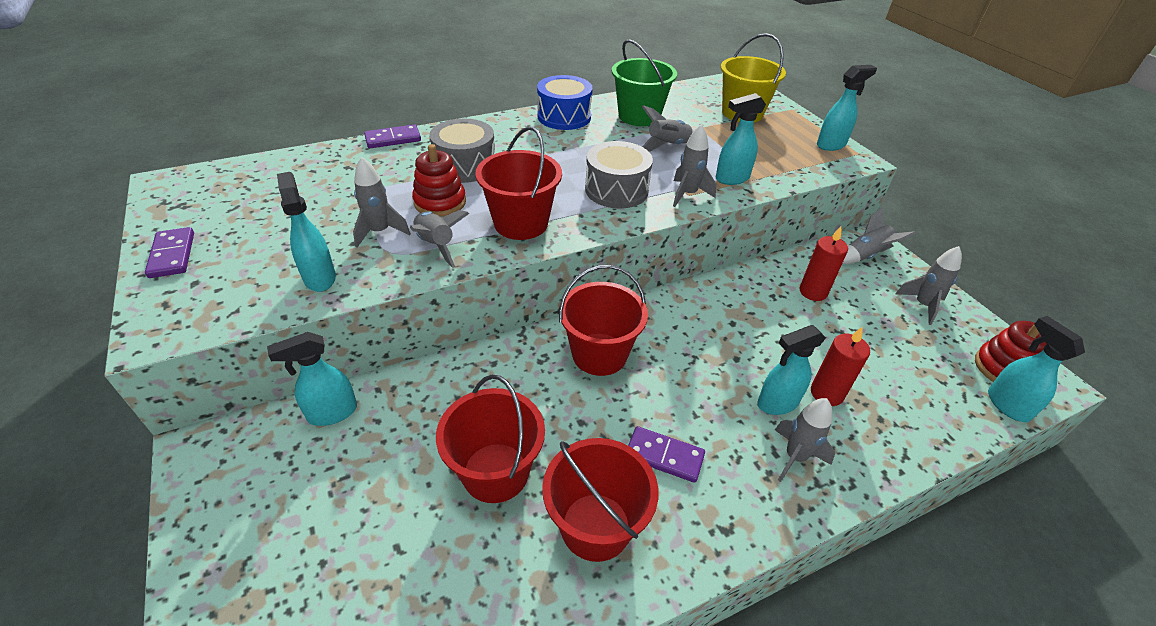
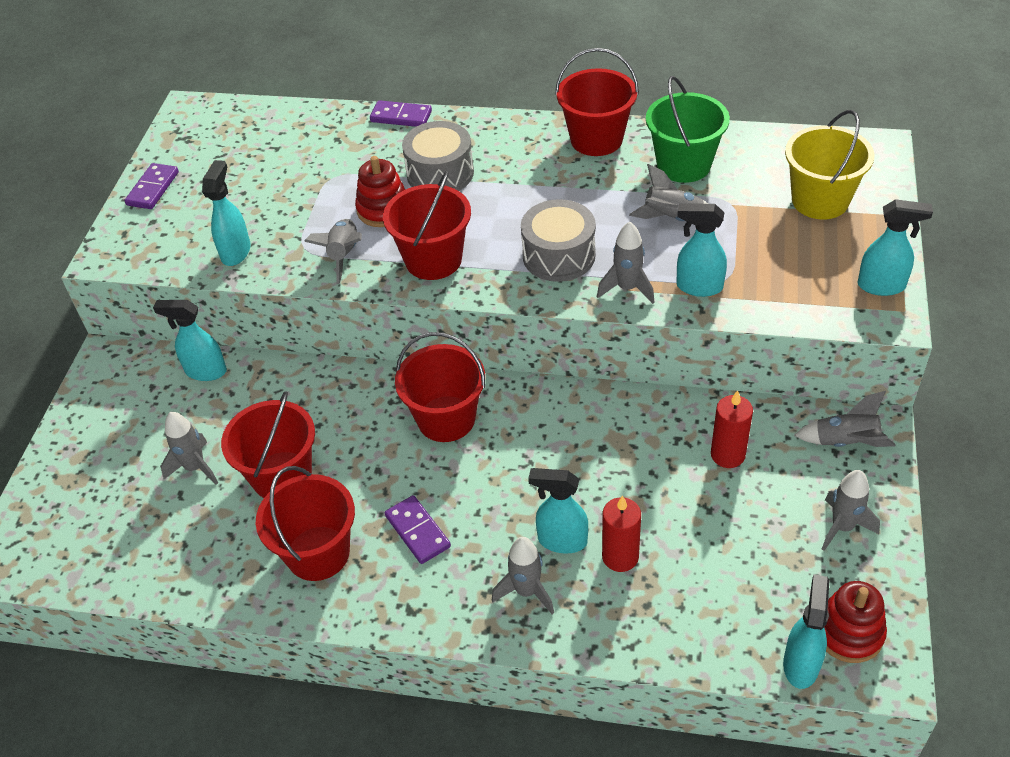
camera: 40 degrees right, 5 degrees up
(380, 232) = (311, 224): grey rocket -> grey rocket (195, 468)
(564, 117) = (596, 139): blue drum -> red bucket

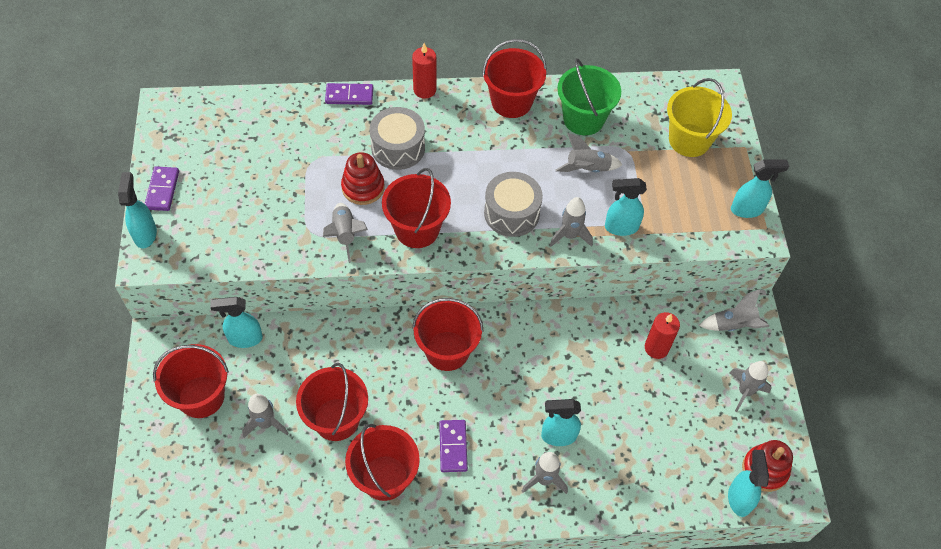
camera: 20 degrees left, 10 degrees up
(131, 426) = (201, 397): none -> red bucket
(236, 252) = (256, 242): turquoise spray bottle -> turquoise spray bottle (145, 234)
(418, 531) = (453, 447): purple domino -> purple domino turned 45 degrees clockwise
(620, 557) = (602, 441): red candle -> red candle (424, 90)

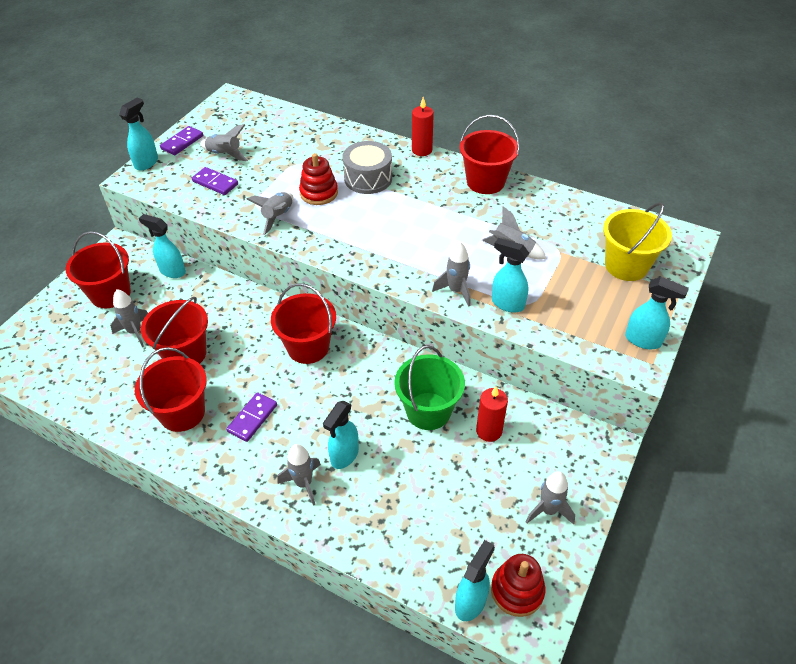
camera: 35 degrees right, 10 degrees down
(349, 95) = (361, 134): purple domino -> purple domino (215, 183)
(417, 229) = (334, 235): red bucket -> none
(511, 213) = (420, 255): grey drum -> none
(558, 436) = (344, 455): turquoise spray bottle -> turquoise spray bottle turned 90 degrees counterclockwise
(583, 119) = (538, 215): green bucket -> green bucket (428, 411)
(733, 325) = (580, 448): grey rocket -> grey rocket (225, 154)

